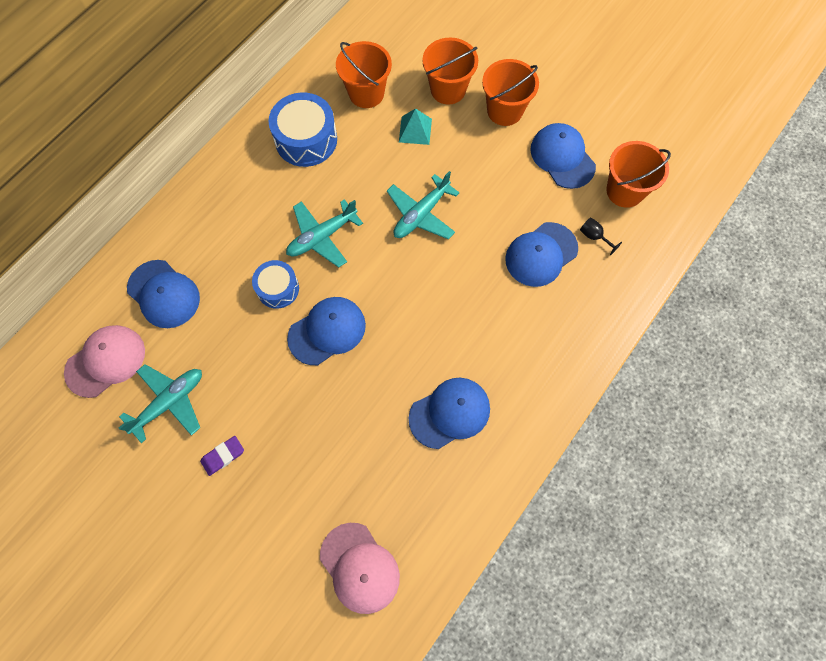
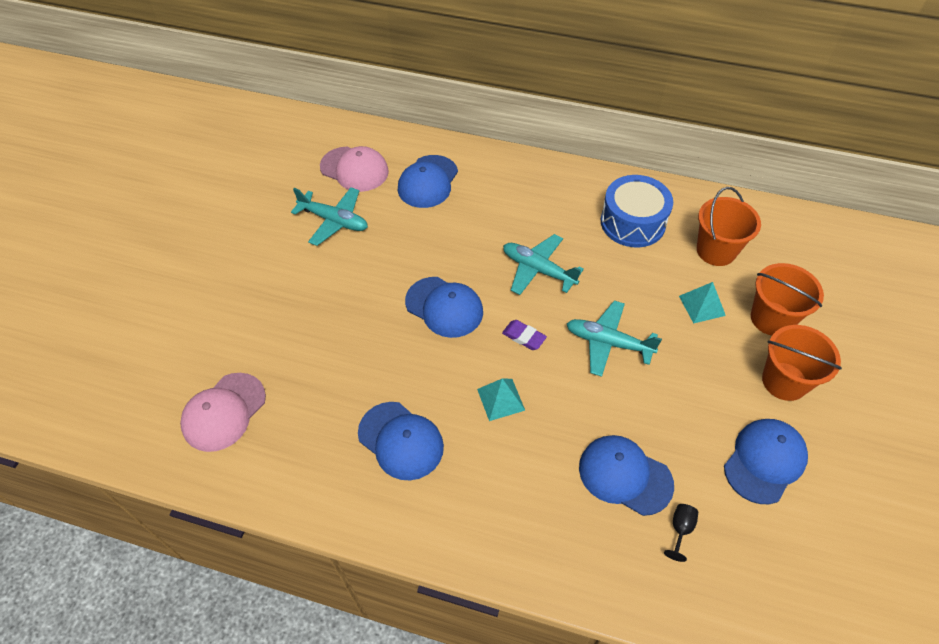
camera: 70 degrees right, 15 degrees down
(223, 456) = (299, 273): purple eraser -> purple eraser (524, 337)
(278, 288) = (469, 255): blue drum -> none
(441, 318) = (500, 399): none -> turquoise pyramid
(625, 191) = (765, 549): orange bucket -> none

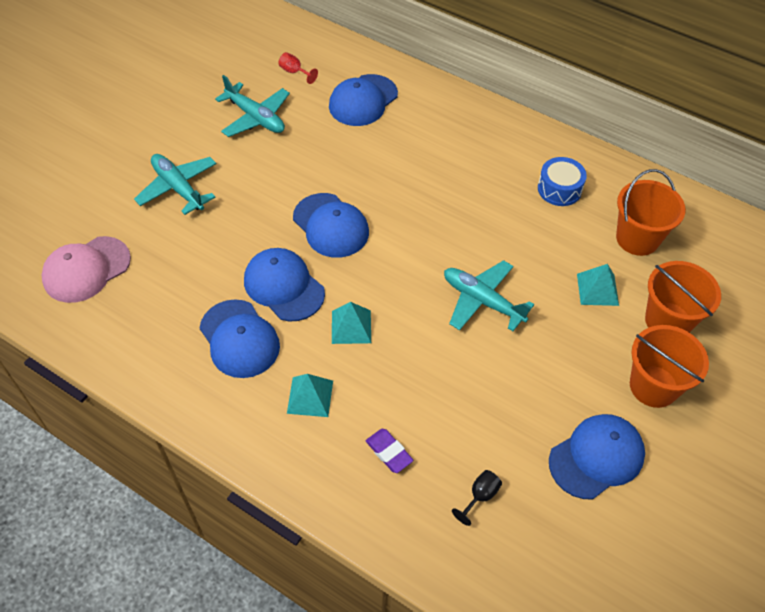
camera: 15 degrees right, 0 degrees up
(354, 169) = (294, 72): pink cap -> red goblet
(489, 478) = (310, 396): none -> turquoise pyramid
(524, 337) = (398, 273): purple eraser -> purple eraser (389, 452)
(538, 270) = (440, 213): turquoise plane -> turquoise plane (178, 188)
(625, 475) = (445, 431): blue cap -> blue cap (284, 286)
(632, 222) = (559, 189): blue drum -> blue drum, size x0.63

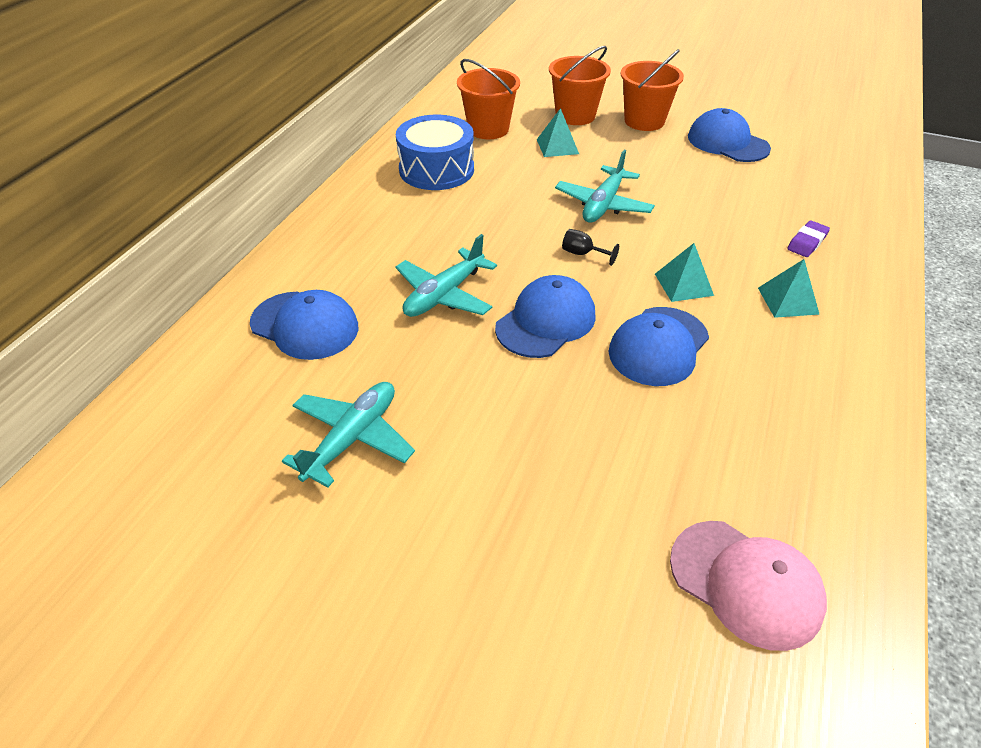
camera: 100 degrees left, 10 degrees down
(178, 188) = (532, 503): turquoise plane -> turquoise plane (444, 295)
(239, 339) = (755, 370): blue cap -> none
(294, 72) = (238, 411): red goblet -> none
(480, 496) = (806, 191): black goblet -> black goblet (583, 254)
(559, 189) = (436, 169): blue drum -> blue drum, size x1.60

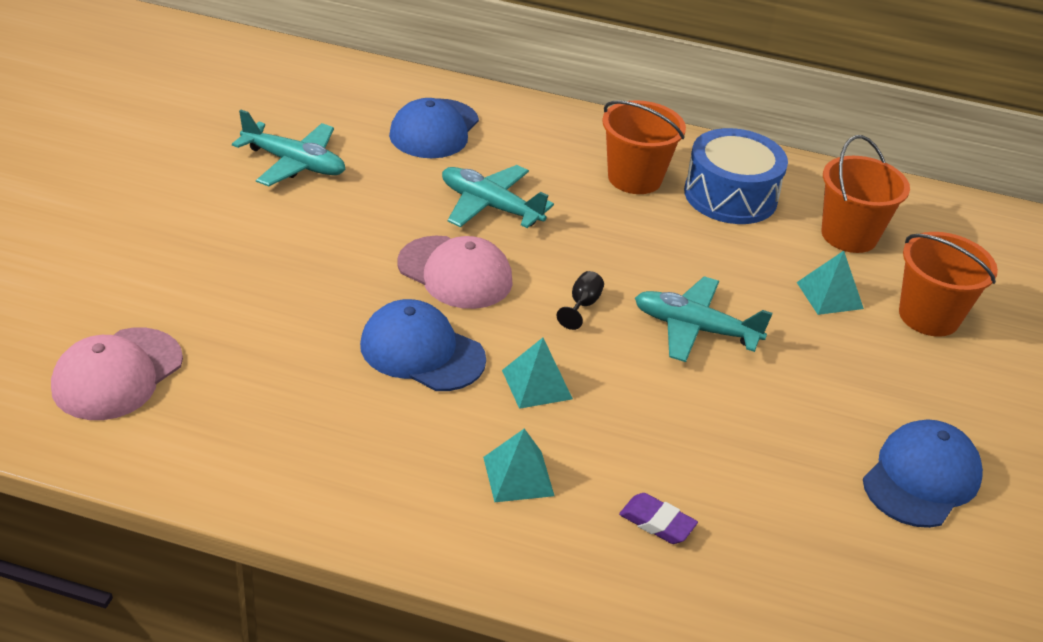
camera: 80 degrees right, 5 degrees down
(546, 321) = (455, 273): blue cap -> pink cap
(644, 121) = (948, 388): orange bucket -> orange bucket (634, 178)

